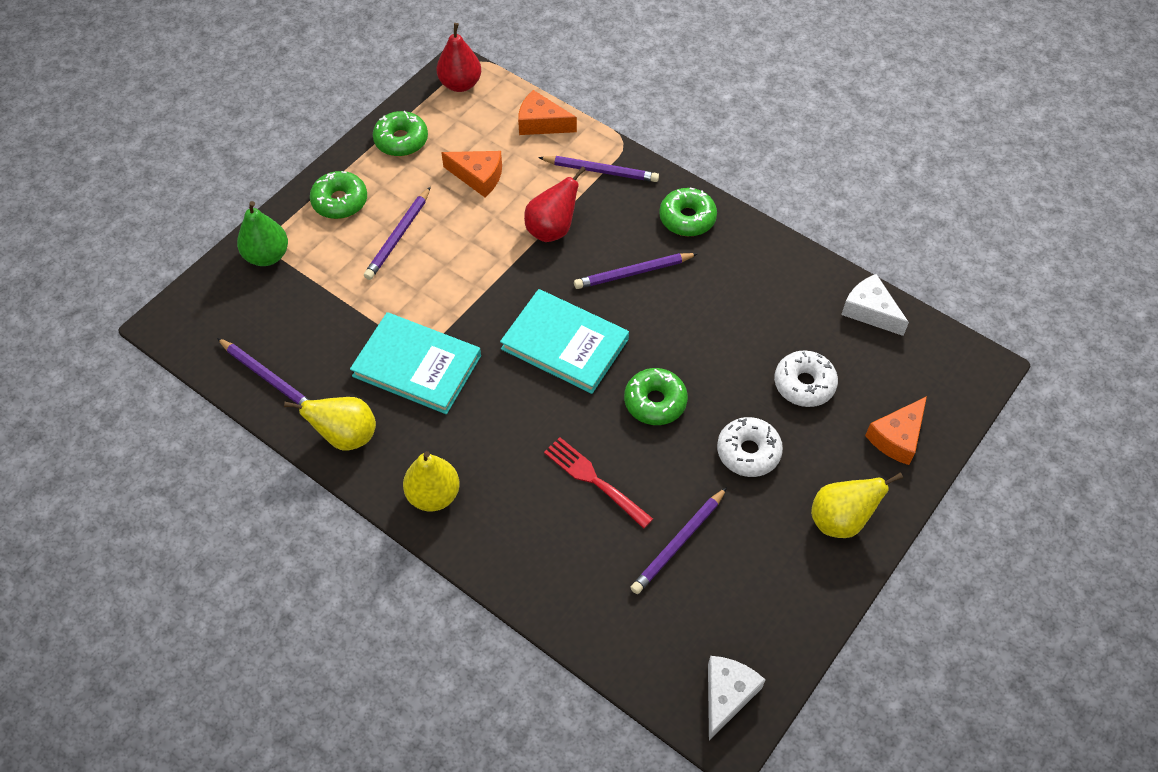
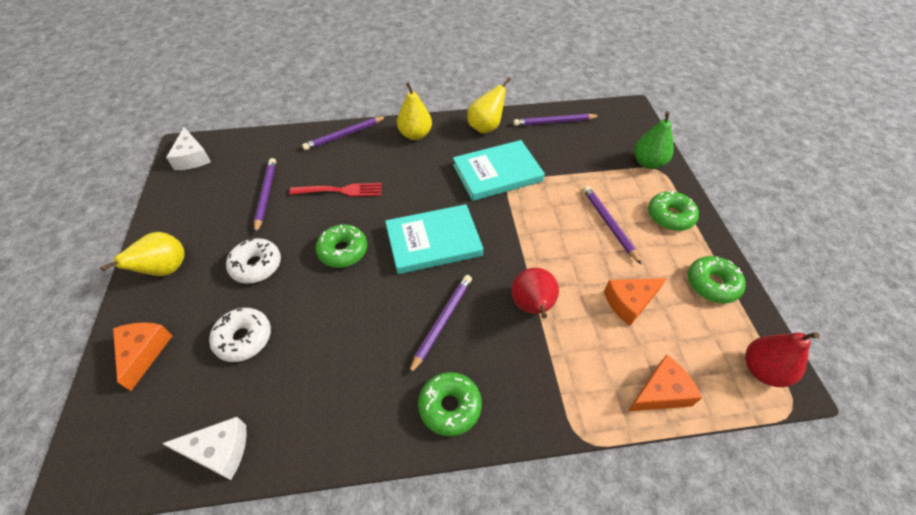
camera: 135 degrees right, 5 degrees down
(601, 171) = (562, 389): purple pencil -> purple pencil (344, 135)

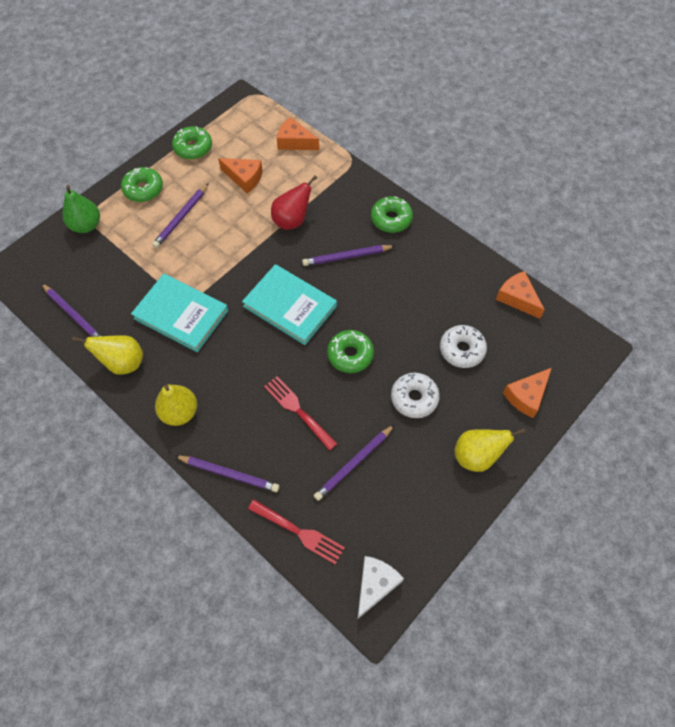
camera: 130 degrees left, 10 degrees up
(219, 451) = (517, 298): white cheese -> orange cheese
(268, 144) = (298, 532): none -> red fork
(762, 370) = (241, 110): red pear -> none

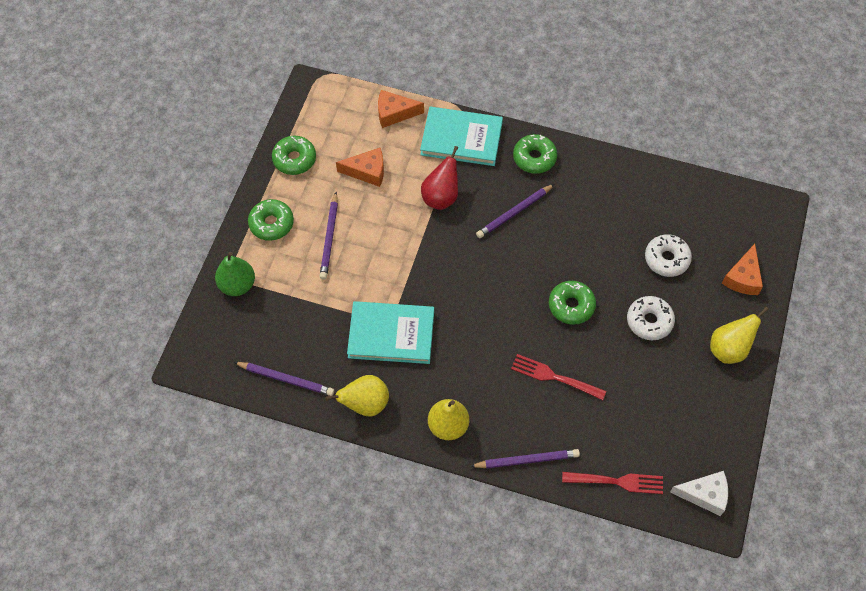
camera: 25 degrees left, 0 degrees up
(290, 306) = (489, 283): turquoise book -> turquoise book (461, 139)
(354, 464) = (630, 402): purple pencil -> none
(375, 585) = (704, 495): white cheese -> white cheese turned 90 degrees clockwise
(517, 298) = (689, 190): orange cheese -> none

